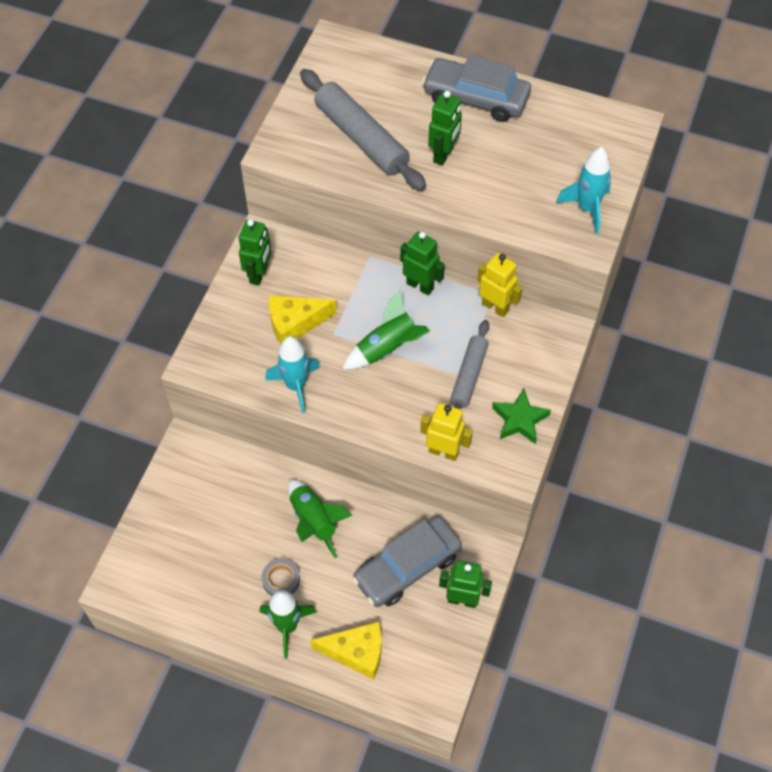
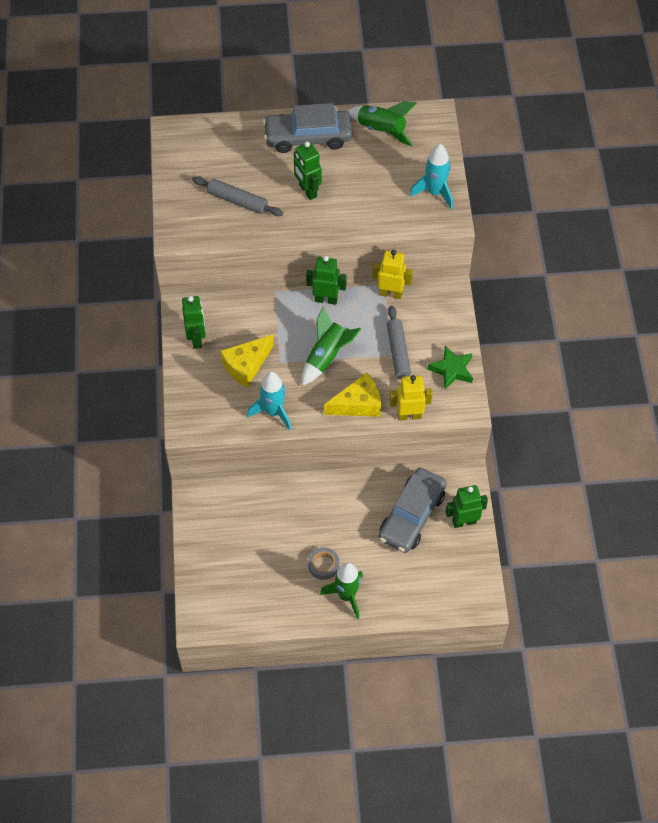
camera: 25 degrees left, 0 degrees up
(314, 521) = (324, 512): green rocket -> green rocket (381, 130)
(356, 652) = (407, 592): yellow cheese -> yellow cheese (358, 404)
(361, 138) = (237, 201): grey rolling pin -> grey rolling pin, size x0.62
(443, 155) = (307, 191): green robot -> green robot turned 150 degrees clockwise

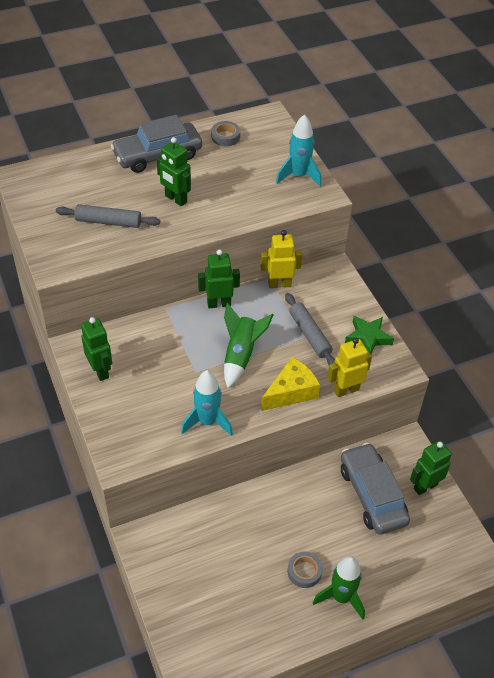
camera: 20 degrees left, 10 degrees down
(246, 365) = (162, 384): yellow cheese -> none
(381, 130) = (225, 137): green rocket -> grey tape
(412, 515) = (372, 495): grey car -> grey car turned 150 degrees clockwise

